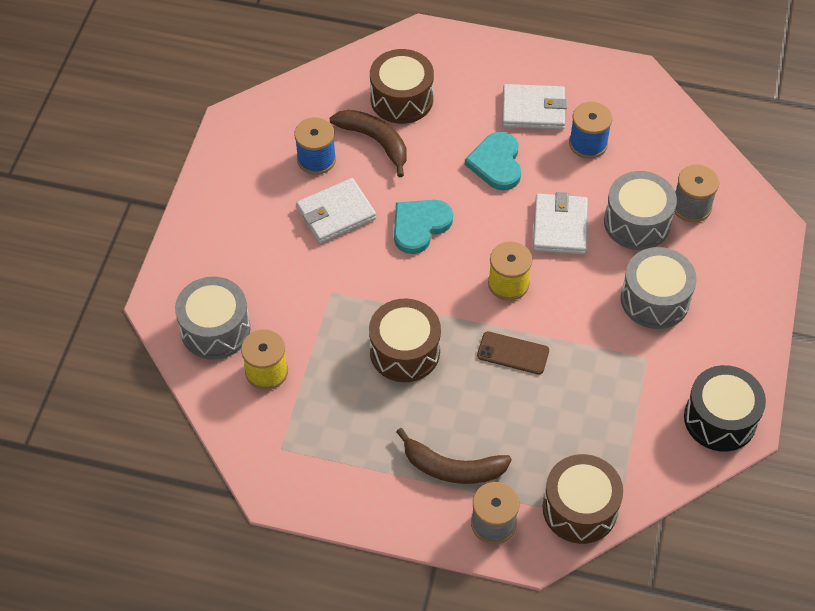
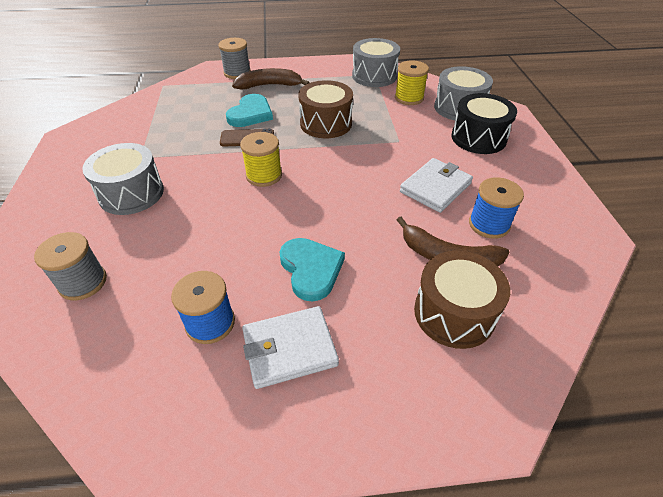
camera: 160 degrees right, 10 degrees down
(419, 226) = (358, 196): turquoise heart -> turquoise heart (250, 114)
(560, 227) = (227, 227): white wallet -> none
(580, 509) = (186, 86): brown drum -> none
(637, 222) = (147, 251): grey drum -> grey drum (374, 76)
(720, 419) = (85, 137): black drum -> black drum (478, 138)

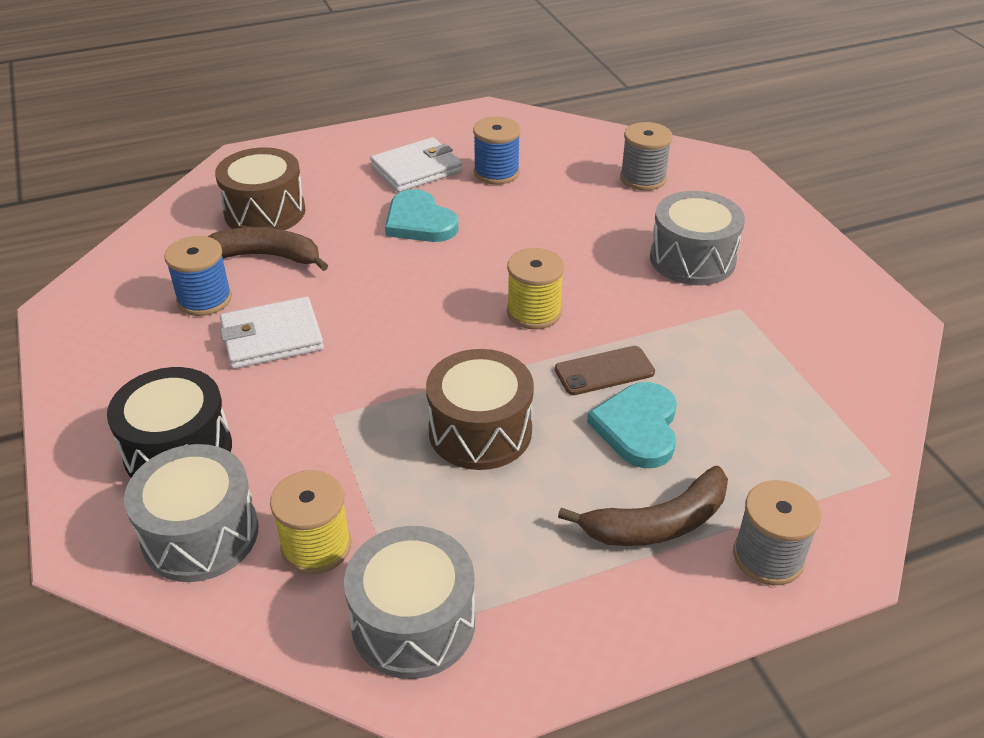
camera: 165 degrees right, 5 degrees down
(435, 188) = (272, 337): white wallet -> white wallet turned 45 degrees clockwise

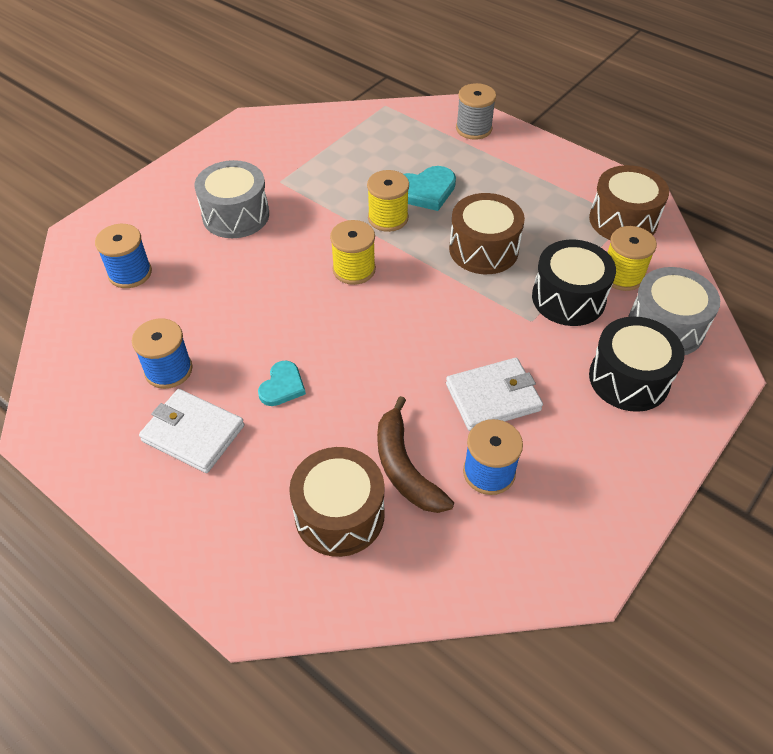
camera: 120 degrees left, 10 degrees up
(272, 337) = (493, 397): white wallet -> white wallet turned 60 degrees counterclockwise
(332, 466) = (568, 298): none -> black drum
(413, 623) = (623, 220): grey drum -> brown drum
(419, 222) = (282, 386): turquoise heart -> turquoise heart, size x0.65
(604, 371) = (388, 218): brown phone -> yellow spool
(643, 178) = (130, 273): grey spool -> blue spool
(657, 523) = (486, 165): brown banana -> none

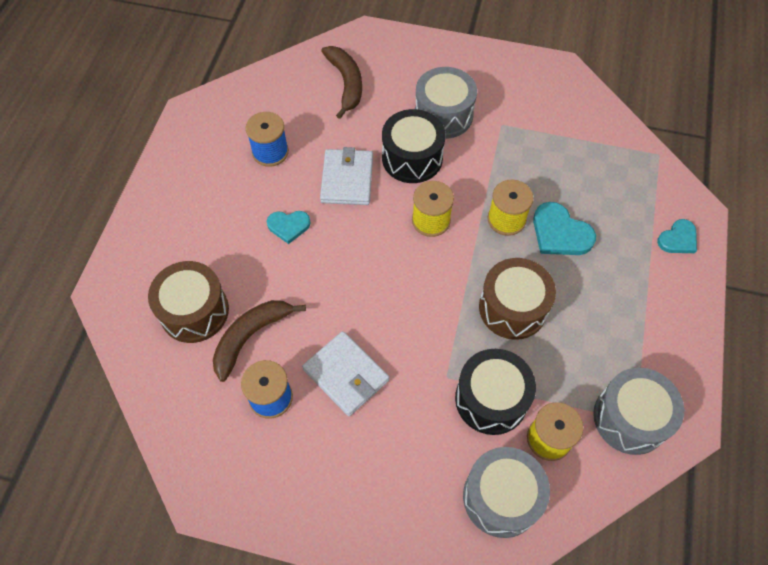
camera: 65 degrees right, 10 degrees up
(130, 273) = (346, 83): blue spool -> brown banana
(193, 433) = (224, 193): white wallet -> white wallet (347, 179)
(473, 129) = (678, 239): grey spool -> turquoise heart
(623, 220) = (630, 418): brown drum -> grey drum
(629, 379) = (419, 480): black drum -> black drum (412, 158)

